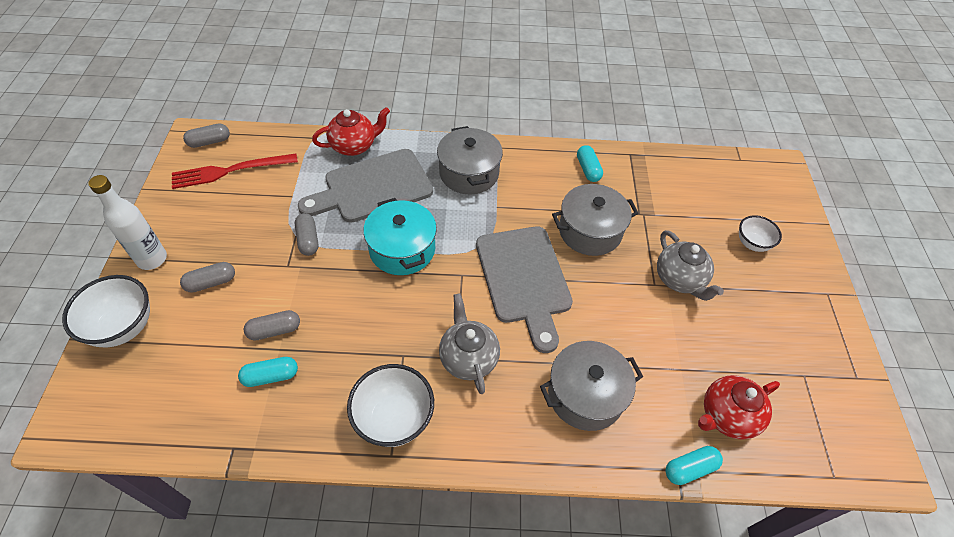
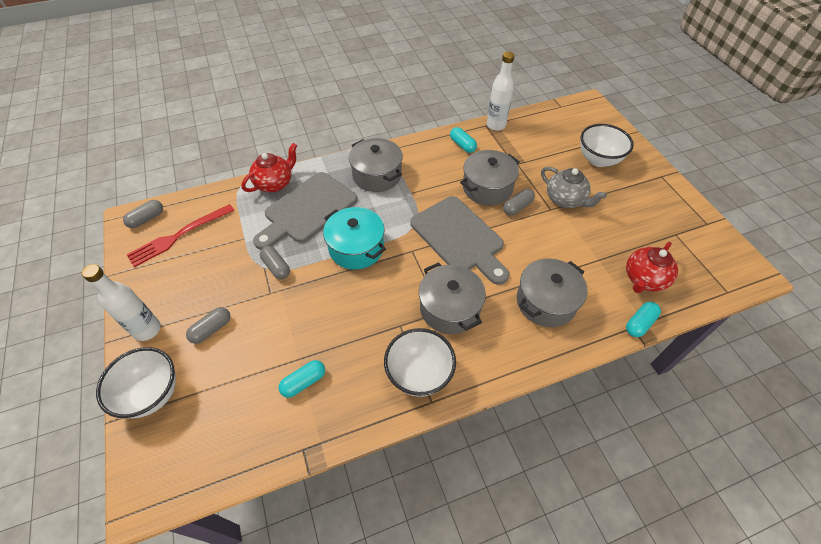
camera: 20 degrees left, 0 degrees up
(274, 330) = (287, 346): grey capsule -> grey capsule (517, 207)
(468, 358) = (450, 308): grey teapot -> grey pot
(642, 158) = (496, 125): none -> white bottle
(752, 243) = (598, 160): white bowl -> white bowl, size x1.64

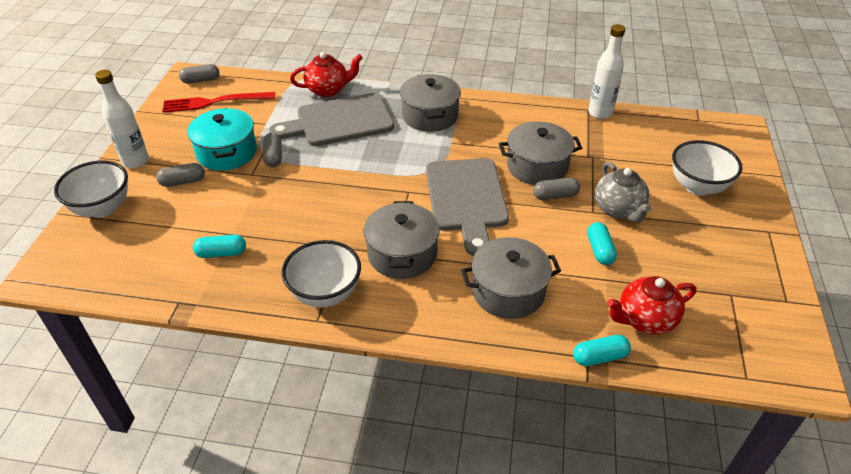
camera: 30 degrees right, 10 degrees down
(356, 248) = (357, 169): turquoise pot -> turquoise pot (227, 152)
(462, 145) = (544, 119): turquoise capsule -> turquoise capsule (600, 250)

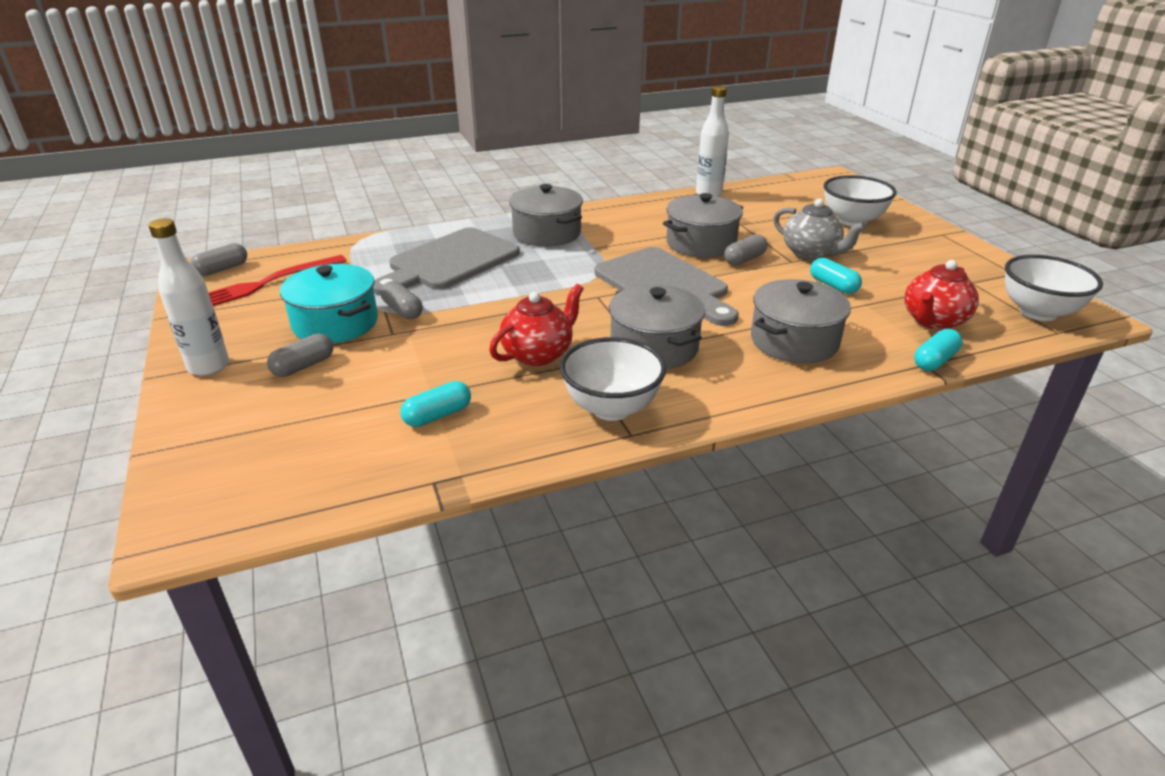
camera: 30 degrees left, 10 degrees down
(102, 208) = (207, 427): white bowl -> white bowl (1038, 312)
(328, 90) = (405, 240): red teapot -> red teapot (538, 354)

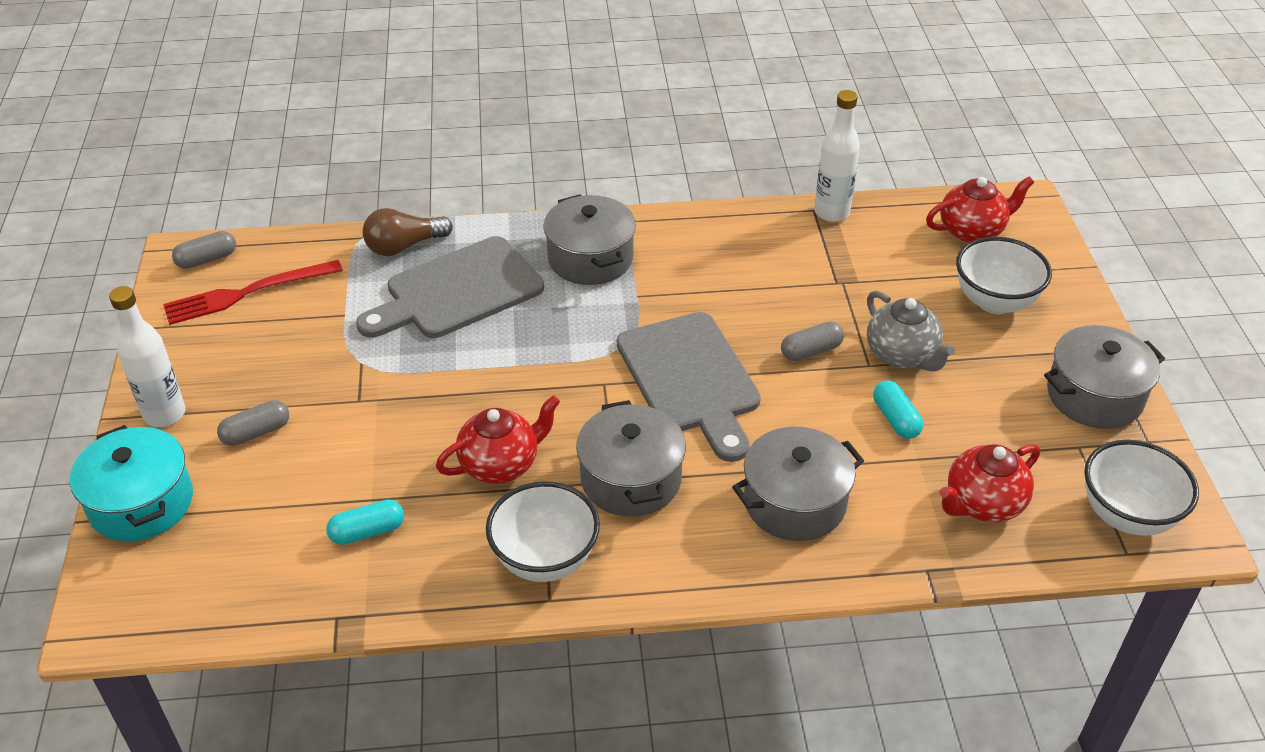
camera: 15 degrees right, 10 degrees up
(335, 323) = (304, 373): turquoise pot -> turquoise pot (141, 503)
(393, 243) = (404, 246): none -> brown light bulb
(402, 310) = (380, 366): grey capsule -> none
(701, 243) = (771, 311): grey pot -> grey pot (1094, 395)
(810, 192) = (972, 231): none -> red teapot
(934, 361) = (941, 566): turquoise capsule -> none

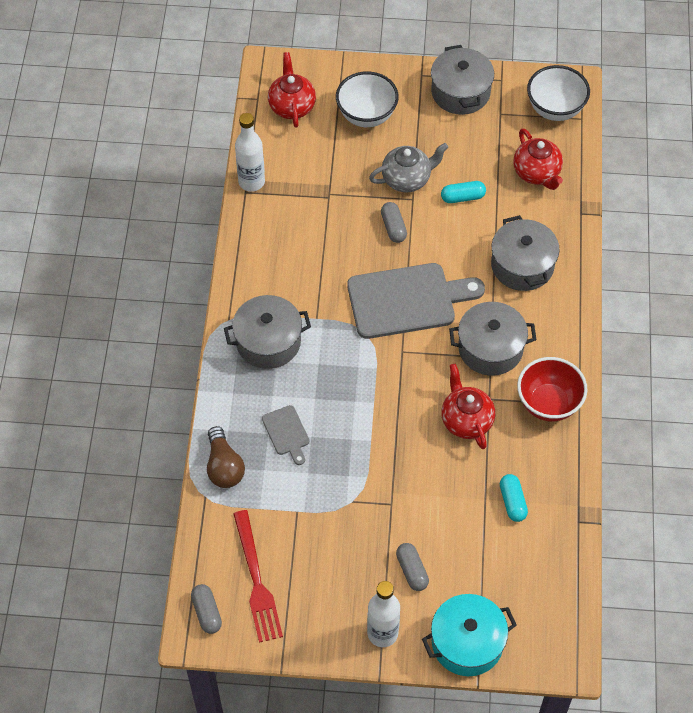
camera: 80 degrees left, 15 degrees up
(457, 291) = (287, 433): grey cutting board -> grey cutting board, size x0.46
(545, 559) = (548, 403): white bowl -> red bowl

